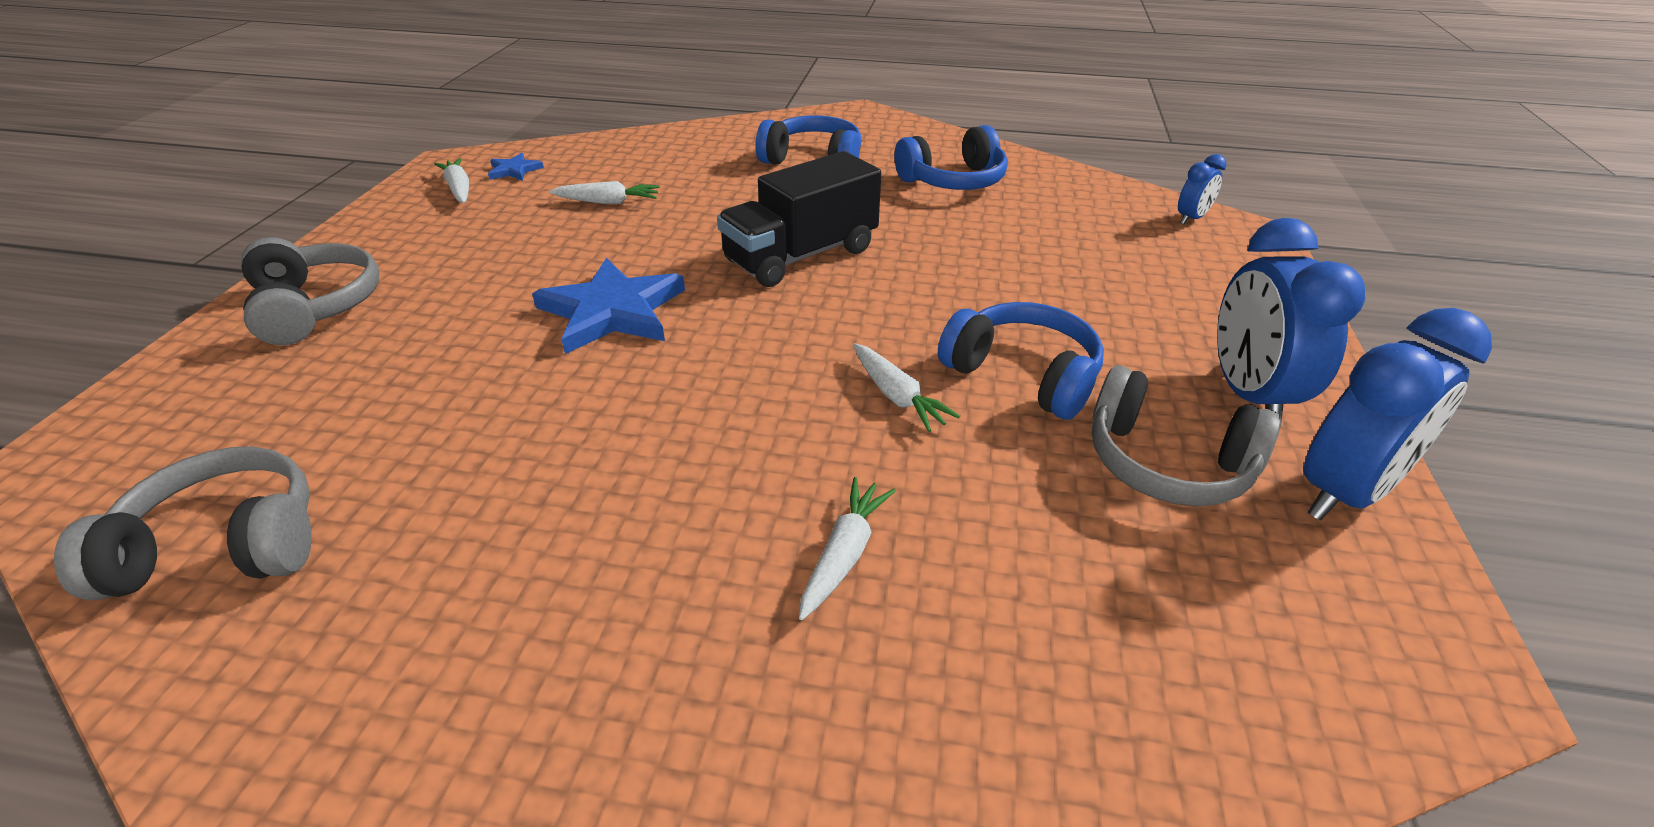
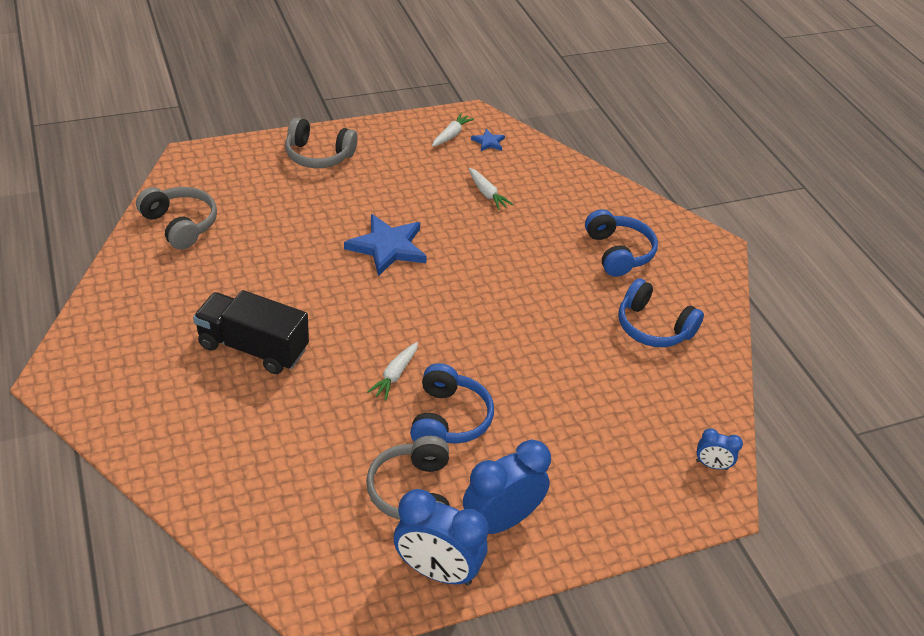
camera: 55 degrees right, 5 degrees up
(314, 307) = (318, 155): grey headphones -> grey headphones turned 75 degrees clockwise
(801, 255) = (496, 292): black truck -> black truck (253, 347)
(844, 554) = (277, 393): white carrot -> none

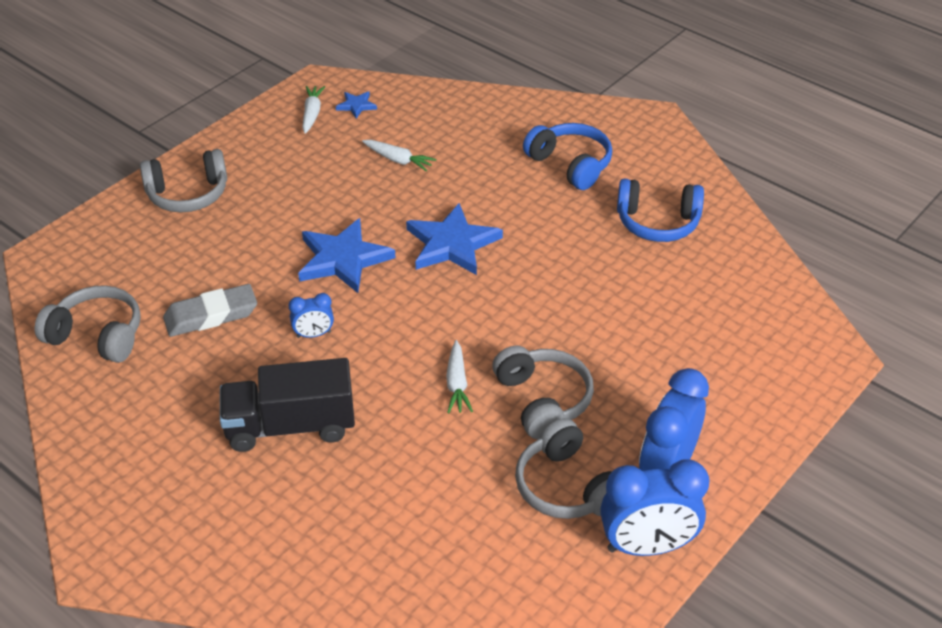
camera: 25 degrees left, 0 degrees up
(264, 245) = (211, 315): none -> grey eraser
(448, 419) = (542, 400): blue headphones -> grey headphones
(476, 272) = (452, 244): none -> blue star
(711, 465) = (804, 326): blue clock -> blue clock (313, 334)

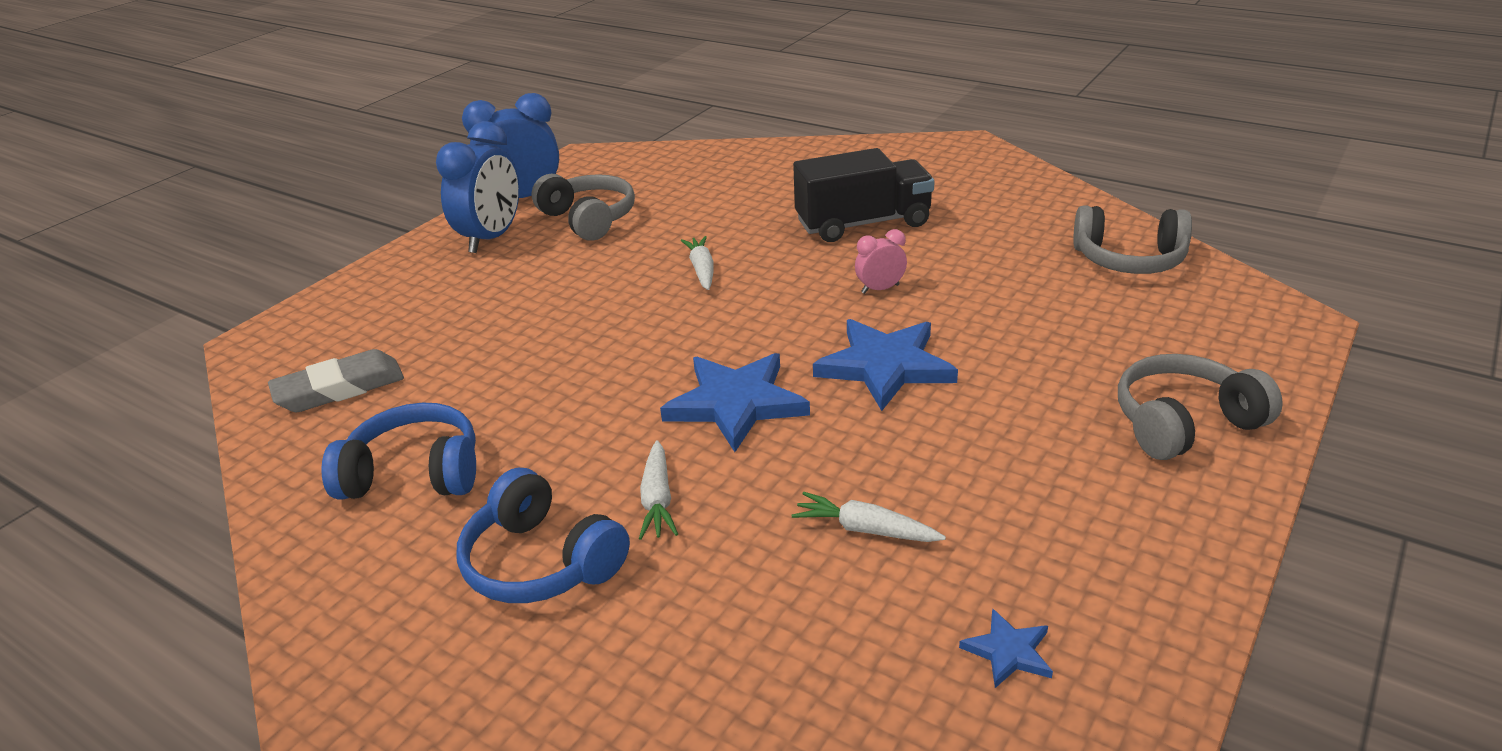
camera: 175 degrees right, 10 degrees down
(211, 315) = (1014, 291): grey eraser -> grey eraser (339, 388)
(312, 114) = (1091, 615): white carrot -> white carrot (657, 499)
(313, 334) = (880, 289): blue clock -> pink clock
(542, 400) = (608, 268): grey headphones -> none

